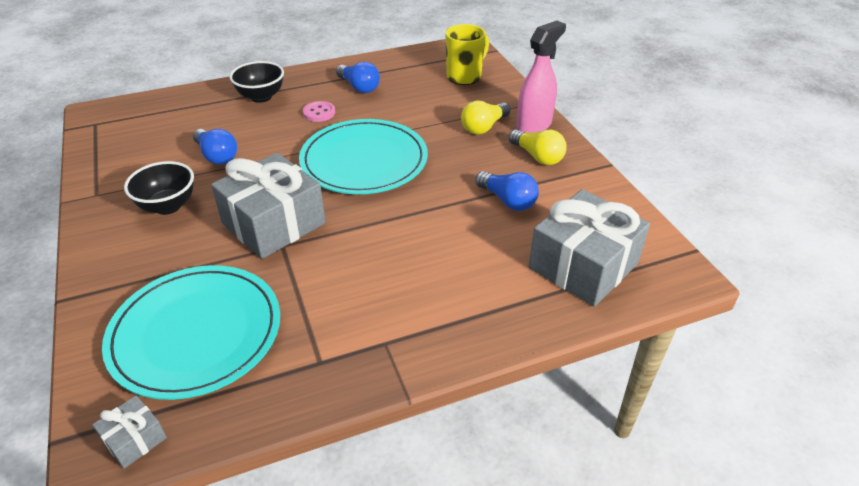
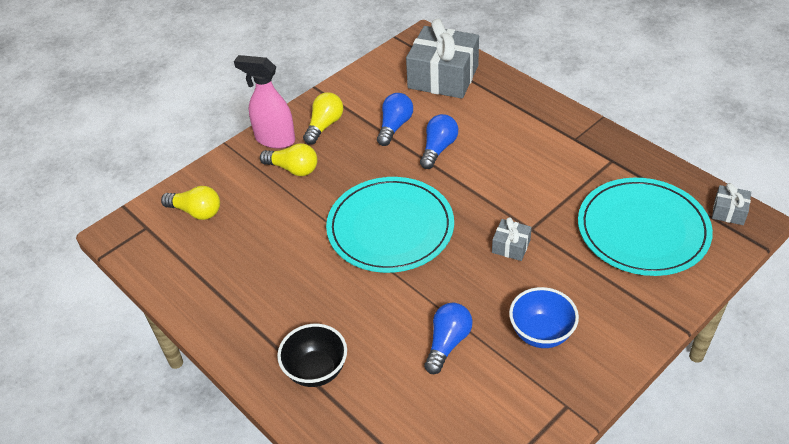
camera: 110 degrees left, 5 degrees up
(168, 206) = (541, 333): black bowl -> blue bowl
(274, 223) = (511, 246): grey gift -> grey gift, size x0.45
(319, 113) = (325, 299): pink button -> none
(359, 87) = (255, 289): blue light bulb -> blue light bulb (438, 149)
(464, 76) = (196, 212): yellow mug -> yellow light bulb

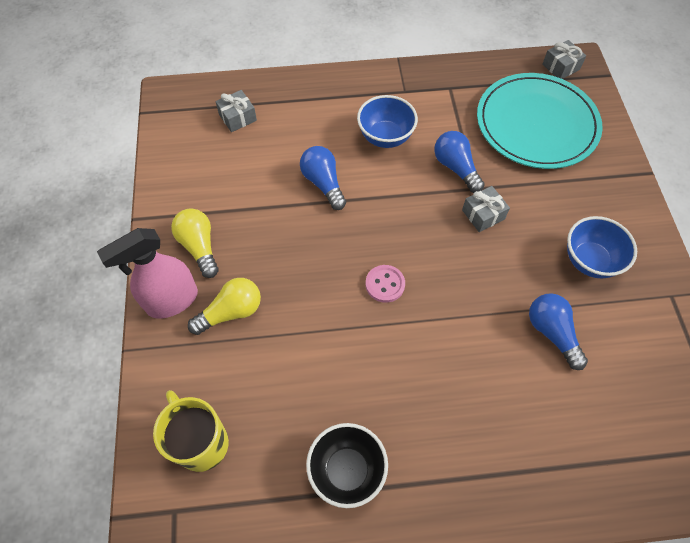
camera: 55 degrees left, 15 degrees up
(196, 212) = (201, 442): yellow light bulb -> yellow mug
(316, 370) = (507, 461): black bowl -> black bowl (347, 470)
(390, 228) = (385, 284): turquoise plate -> pink button
(394, 126) = (261, 194): blue light bulb -> blue light bulb (456, 168)
(443, 77) = (237, 117): grey gift -> grey gift, size x0.45
(517, 154) = (385, 137): none -> blue bowl

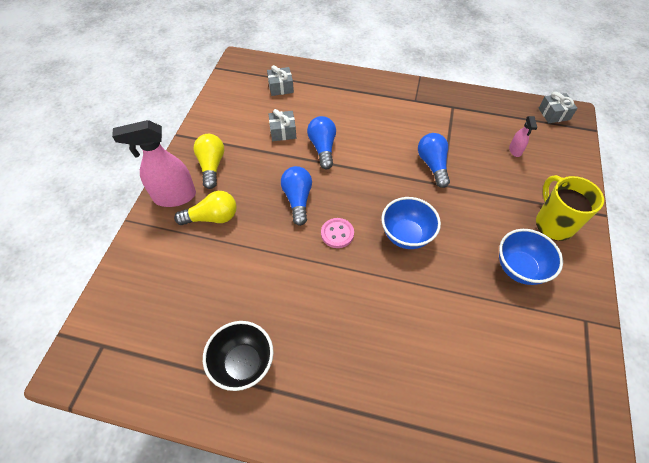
camera: 20 degrees right, 5 degrees down
(201, 442) = (146, 303): yellow mug -> yellow mug (553, 224)
(385, 137) = (385, 128): blue bowl -> blue bowl (406, 235)
(483, 214) = (440, 205): grey gift -> grey gift (283, 131)
(536, 124) = (515, 150): turquoise plate -> pink spray bottle
(552, 333) = (462, 315): blue light bulb -> blue light bulb (298, 199)

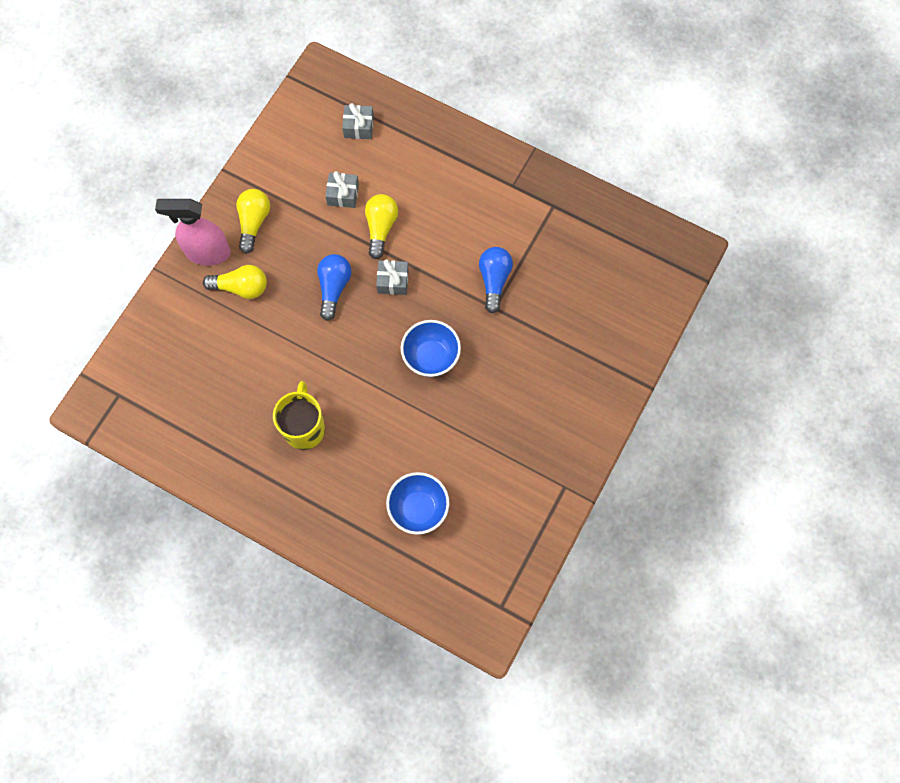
camera: 15 degrees right, 15 degrees up
(243, 364) = (238, 443): black bowl -> none
(323, 148) = (381, 228): blue light bulb -> yellow light bulb
(337, 234) = (362, 338): pink button -> none
(515, 150) = (596, 285): pink spray bottle -> none
(519, 268) = (528, 421): blue bowl -> blue bowl (418, 509)
(553, 224) = (589, 383): yellow mug -> yellow mug (304, 428)
(554, 114) = (669, 245): grey gift -> grey gift (393, 281)

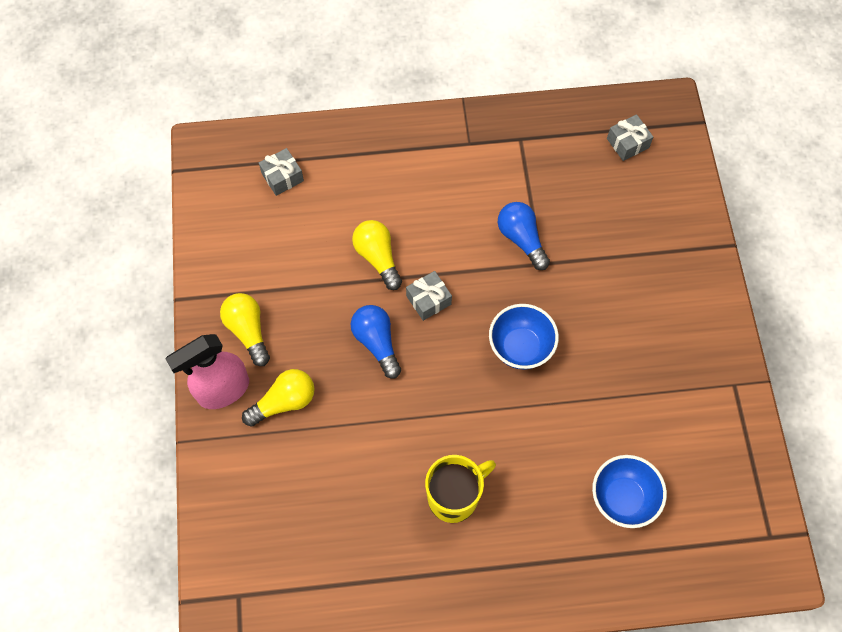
camera: 35 degrees left, 5 degrees down
(304, 428) = (454, 497): yellow mug -> yellow mug turned 90 degrees clockwise
(343, 194) = (316, 249): grey gift -> grey gift (627, 143)

